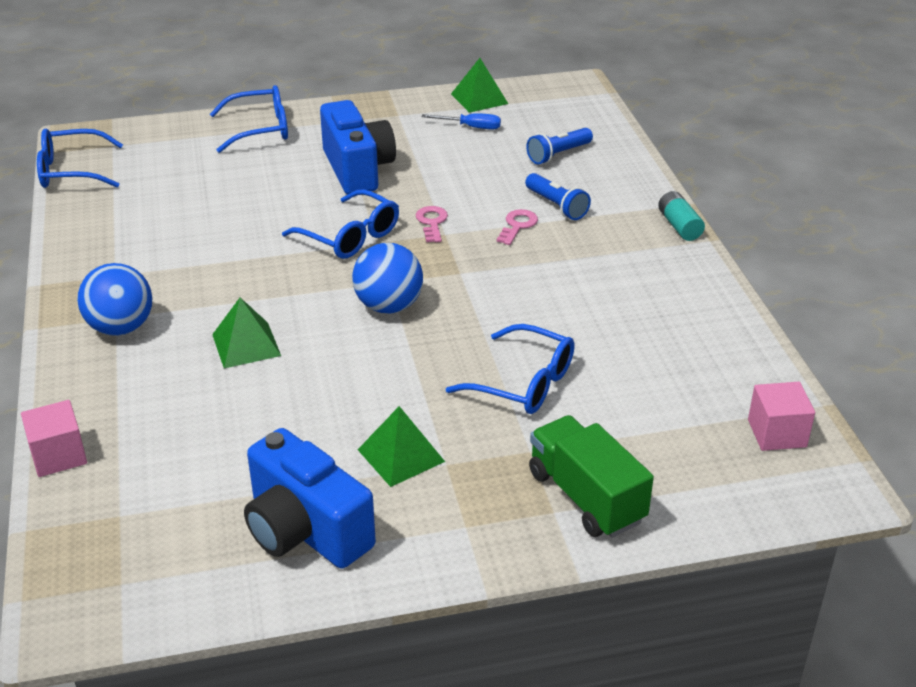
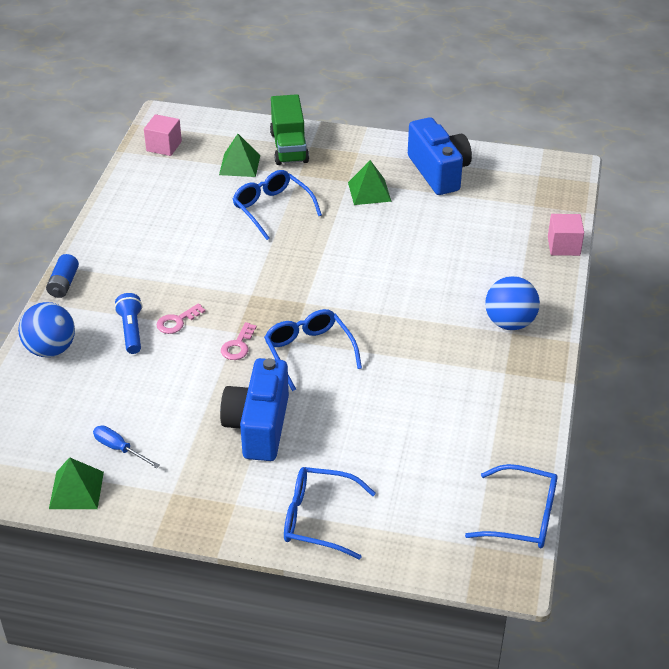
camera: 155 degrees left, 5 degrees up
(246, 345) = (427, 283): green pyramid -> green pyramid (239, 165)
(389, 306) = (318, 283): blue ball -> blue ball (50, 349)
(558, 155) = (77, 385): blue flashlight -> none
(679, 226) = (63, 284): turquoise battery -> blue battery

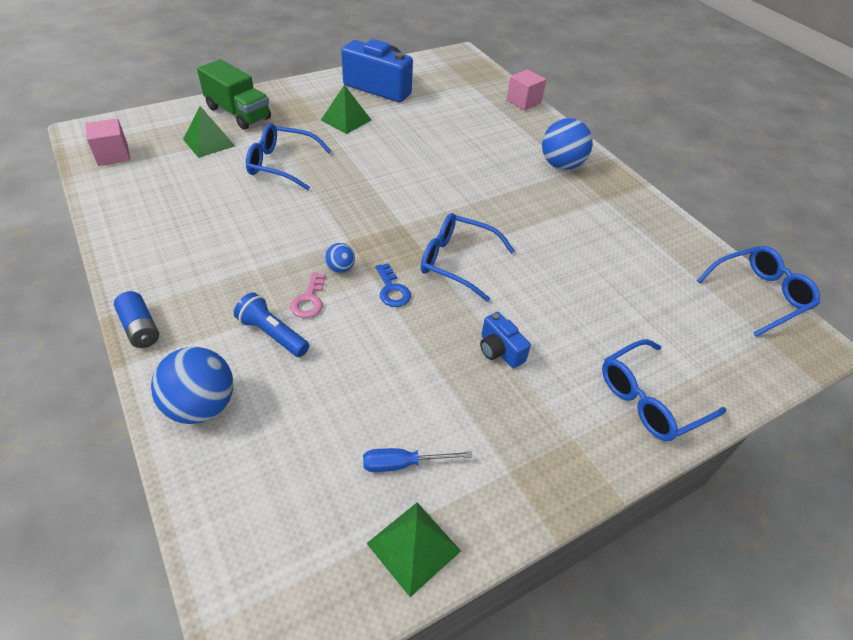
camera: 45 degrees left, 5 degrees up
(221, 311) = (340, 268): none -> blue ball
(238, 346) = (392, 290): pink key -> blue key
(258, 426) = (499, 350): blue camera -> blue camera, size x0.49

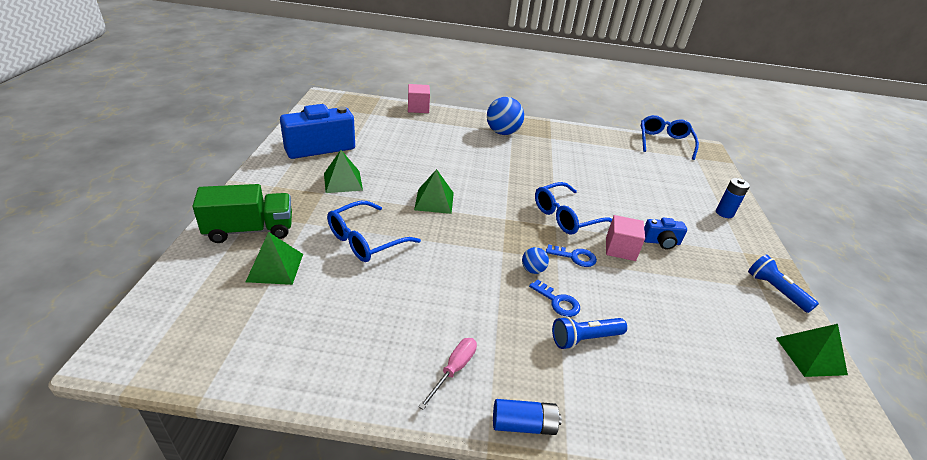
camera: 55 degrees left, 10 degrees down
(113, 155) = (205, 345): pink cube -> pink cube (620, 249)
(172, 269) = (454, 369): none -> pink screwdriver
(201, 406) = (646, 416): blue ball -> none
(309, 300) = (558, 302): pink key -> blue key
(378, 174) = (434, 201): none -> green pyramid
(403, 464) = (742, 329): blue screwdriver -> none
(520, 488) = (775, 290): none -> blue flashlight
(650, 400) = (724, 213): blue glasses -> blue battery

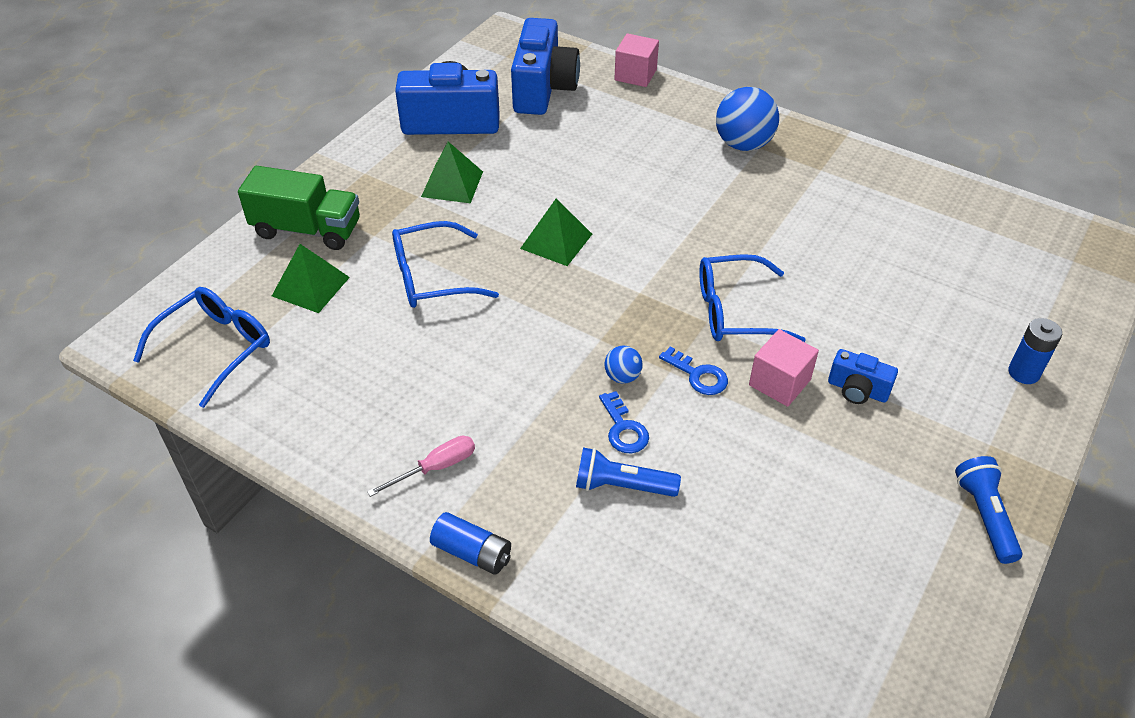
camera: 30 degrees right, 10 degrees up
(368, 122) = (543, 89): none -> blue camera
(664, 142) = (1036, 217): blue glasses -> blue glasses (216, 348)
(810, 356) = (941, 618): green pyramid -> none

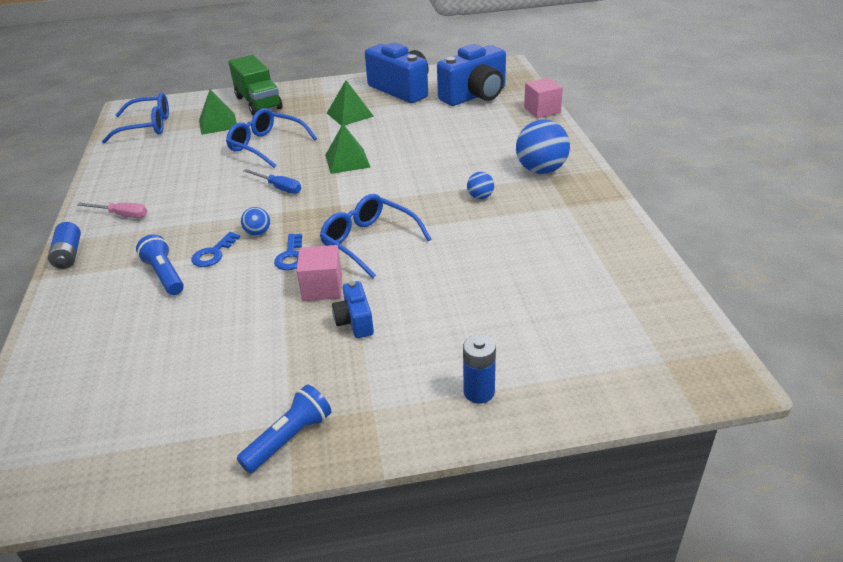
camera: 50 degrees right, 10 degrees down
(546, 316) = (279, 188): none -> blue screwdriver
(743, 203) = (480, 197): none -> blue ball

